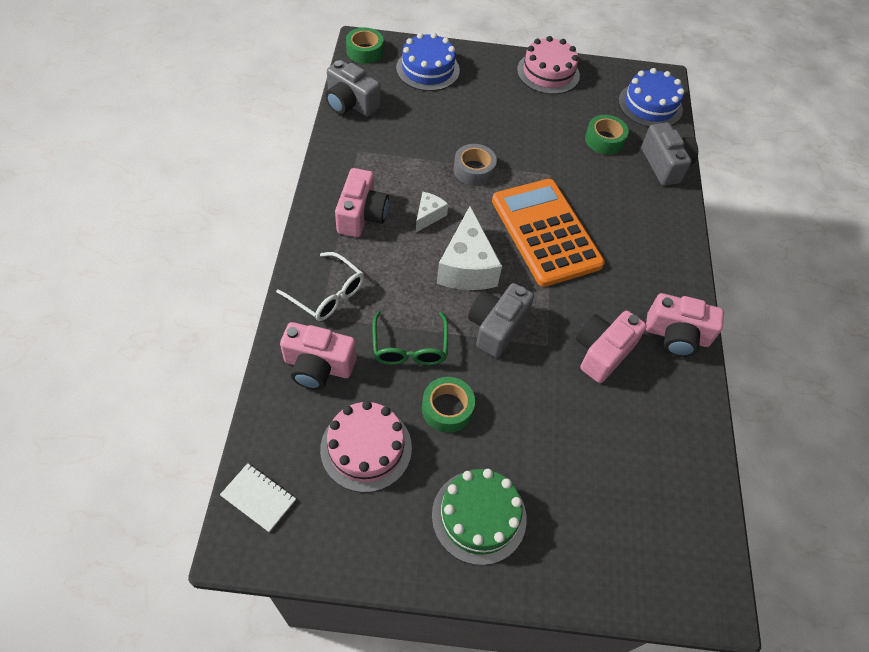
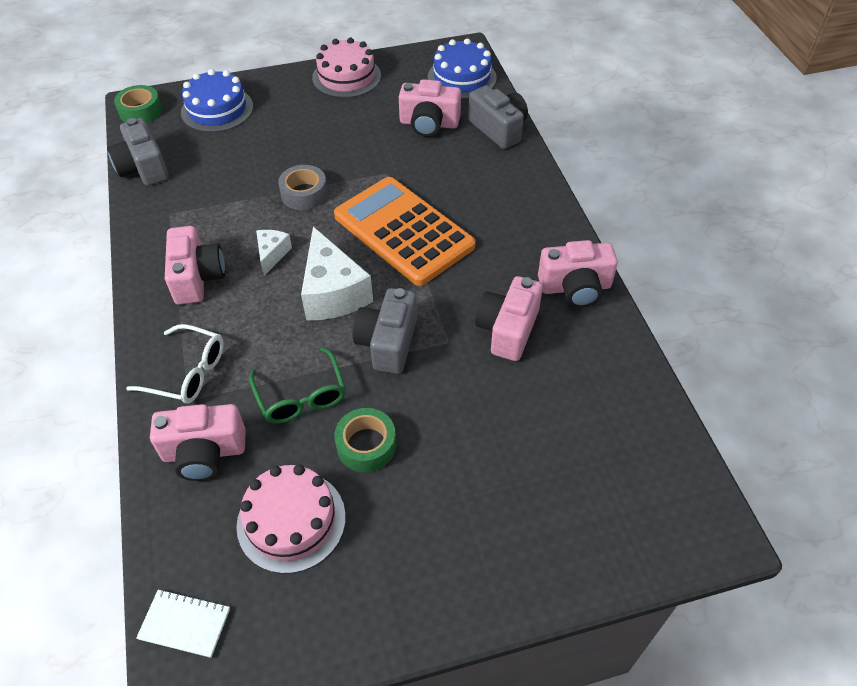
camera: 15 degrees left, 5 degrees down
(350, 103) = (143, 168): grey camera -> grey camera turned 45 degrees clockwise
(479, 516) = (443, 545): green cake -> none
(604, 140) = (429, 124): green tape -> pink camera

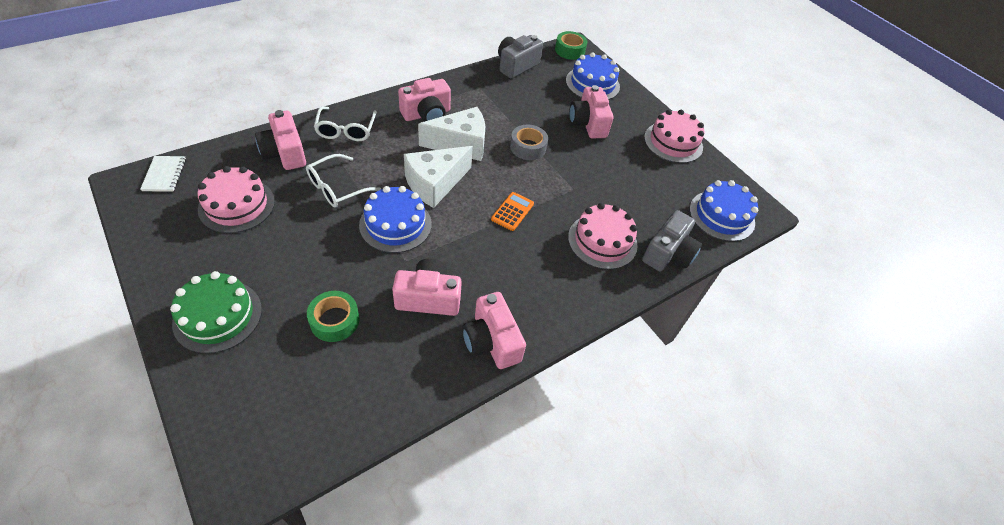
camera: 65 degrees right, 0 degrees up
(272, 254) = (460, 144): white cheese -> white cheese, size x1.94
(301, 395) = (338, 187): green glasses -> white glasses
(366, 445) = (300, 231): green tape -> green tape (334, 320)
(388, 343) = (395, 224): grey camera -> blue cake
(403, 231) = (512, 211): orange calculator -> orange calculator, size x0.41
(429, 124) = (646, 204): pink camera -> pink camera (588, 123)
(468, 170) = (602, 241): none -> pink cake
(485, 549) = (218, 316): none -> green cake

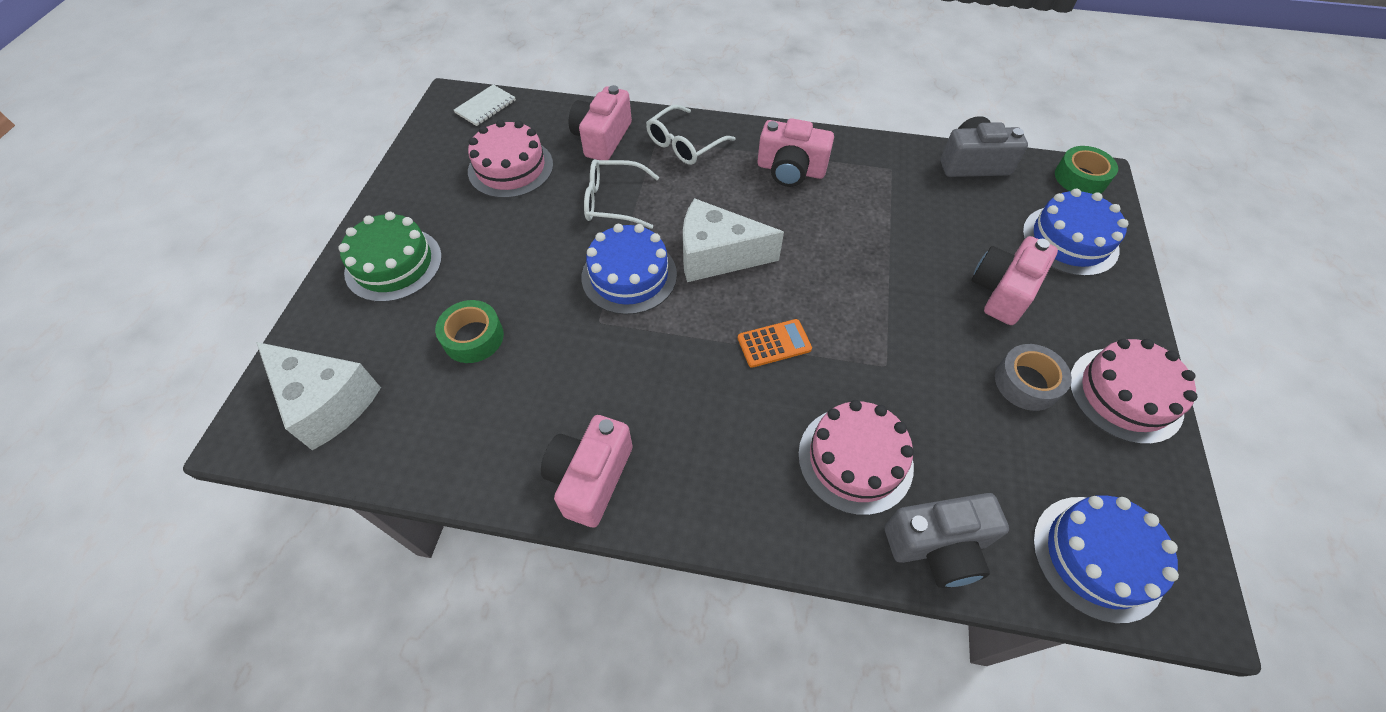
camera: 50 degrees right, 5 degrees up
(428, 298) = (578, 379): pink camera -> none
(460, 144) = (794, 226): white cheese -> white cheese (327, 402)
(528, 147) = (878, 276): grey tape -> grey tape (1026, 383)

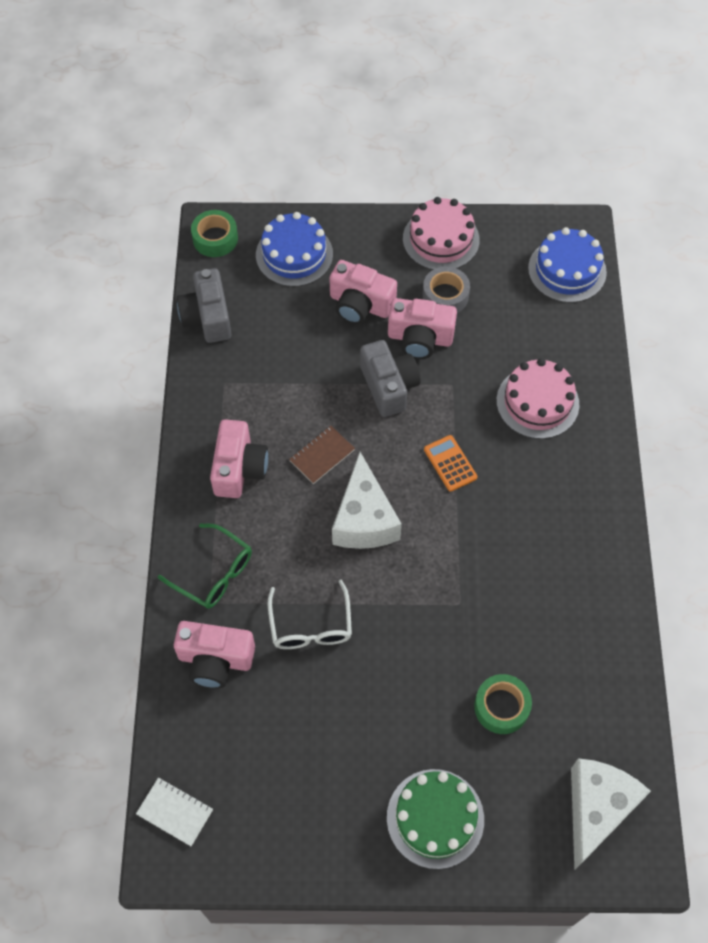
camera: 100 degrees left, 5 degrees up
(511, 168) = (277, 746): pink cake -> none
(590, 478) = (602, 575): pink camera -> pink camera (420, 338)
(629, 275) = (403, 590): blue cake -> none
(685, 144) = (213, 573): white glasses -> green glasses
(798, 232) = (322, 455): none -> brown notebook
(938, 546) = (586, 354): grey camera -> grey camera (389, 386)

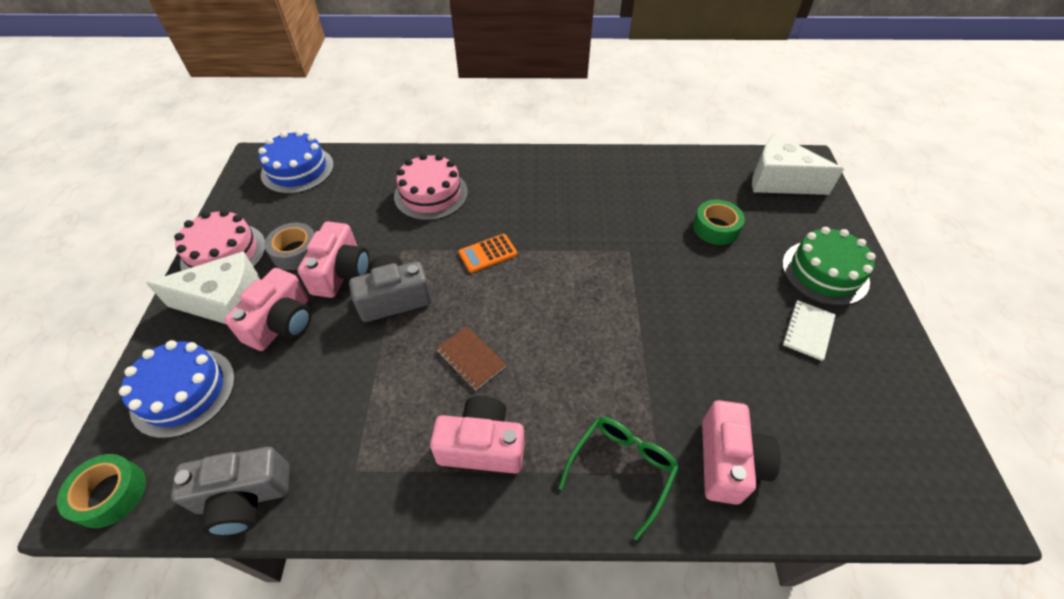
camera: 90 degrees left, 10 degrees down
(175, 812) = (915, 498): white notebook -> white notebook (808, 331)
(310, 624) = (669, 367): white glasses -> none
(364, 519) = (547, 321): white cheese -> white cheese (226, 303)

